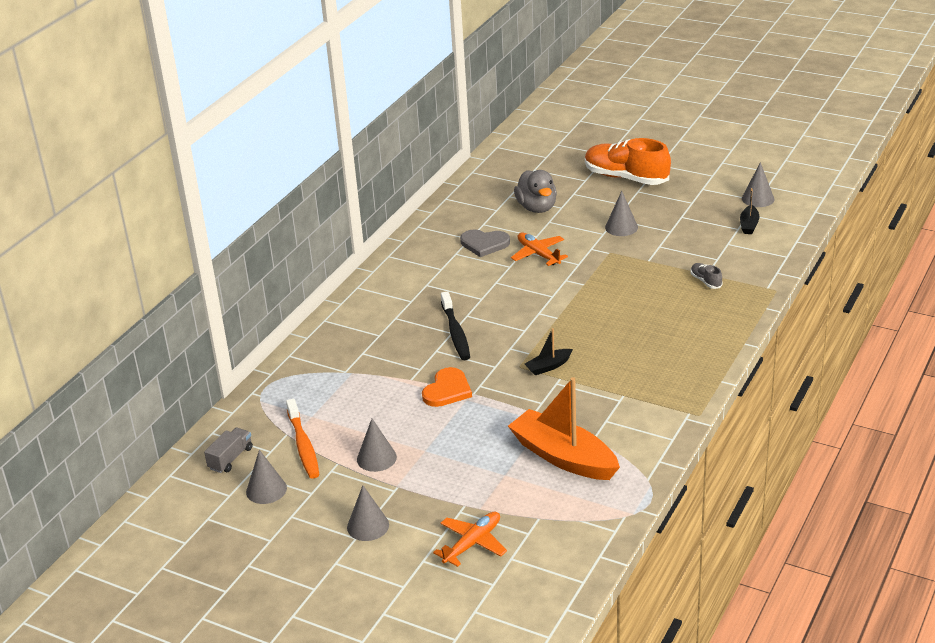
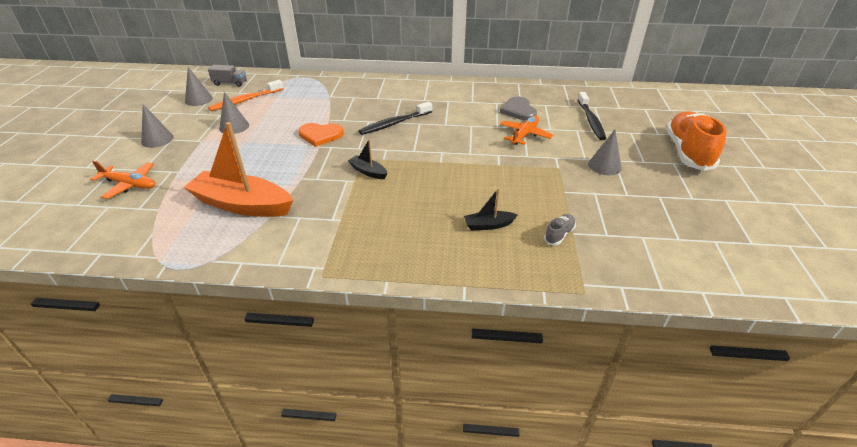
camera: 65 degrees right, 5 degrees up
(537, 208) = (590, 121): grey duck -> black toothbrush
(563, 457) = (242, 205): orange boat -> orange boat turned 90 degrees counterclockwise
(749, 225) = (694, 246): black boat -> black boat (488, 225)
(758, 198) = (754, 242): grey cone -> none

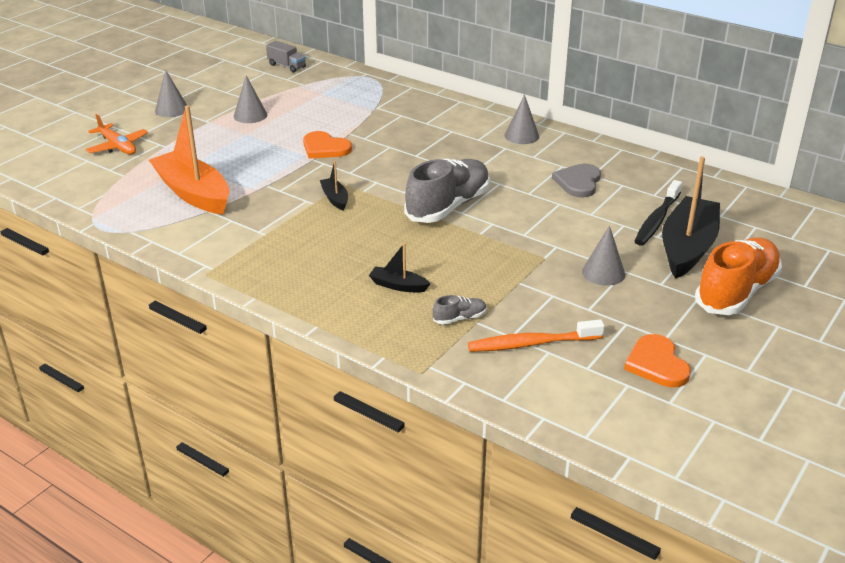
camera: 30 degrees right, 5 degrees down
(198, 99) = (241, 77): grey cone -> grey cone (521, 136)
(245, 100) = (285, 90): orange toothbrush -> orange toothbrush (532, 343)
(394, 123) = (415, 157): black toothbrush -> none
(456, 152) = (448, 206): none -> grey shoe
(524, 135) = (550, 212): orange plane -> none
(628, 133) = (687, 247): none -> black boat
(711, 218) = (657, 364): none -> orange heart

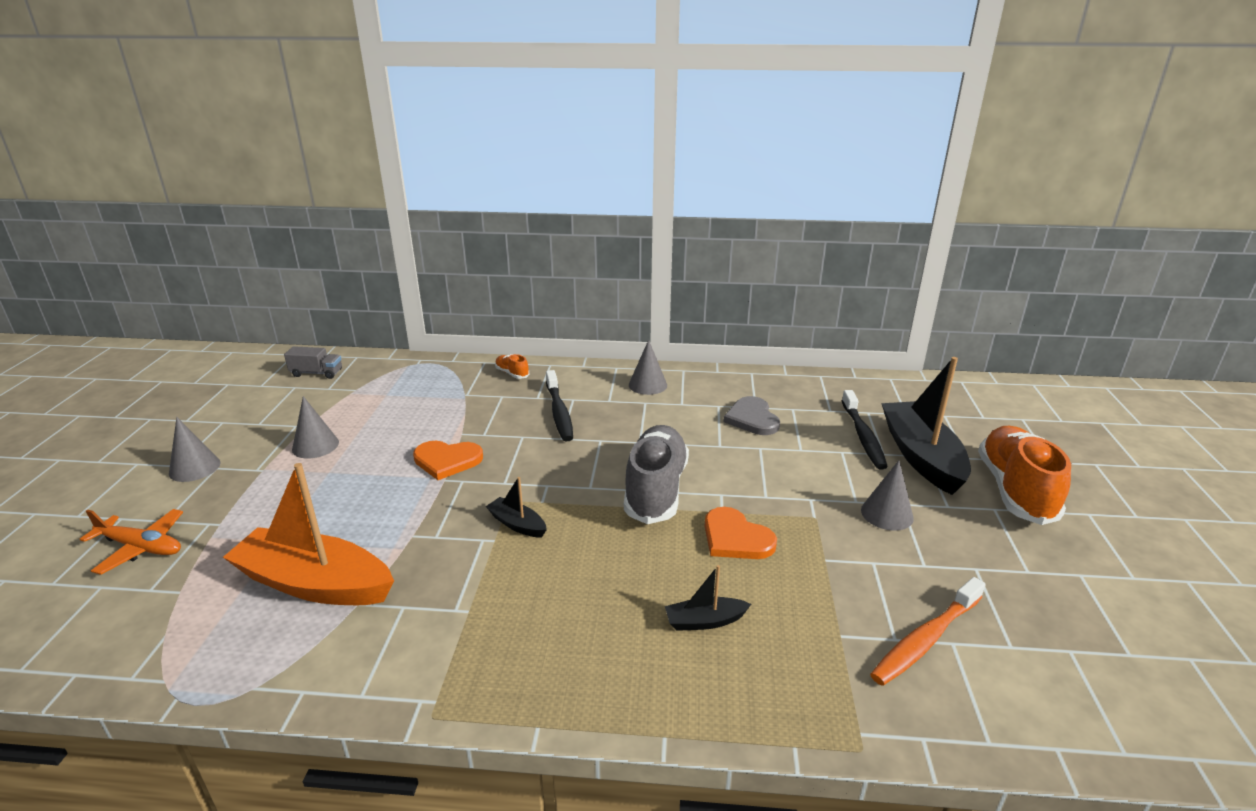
camera: 30 degrees left, 5 degrees down
(424, 100) = (512, 373): none -> orange shoe
(432, 137) = (559, 412): none -> black toothbrush
(460, 318) = (818, 639): grey shoe -> none
(657, 364) = (1060, 608): orange heart -> orange heart (735, 538)

